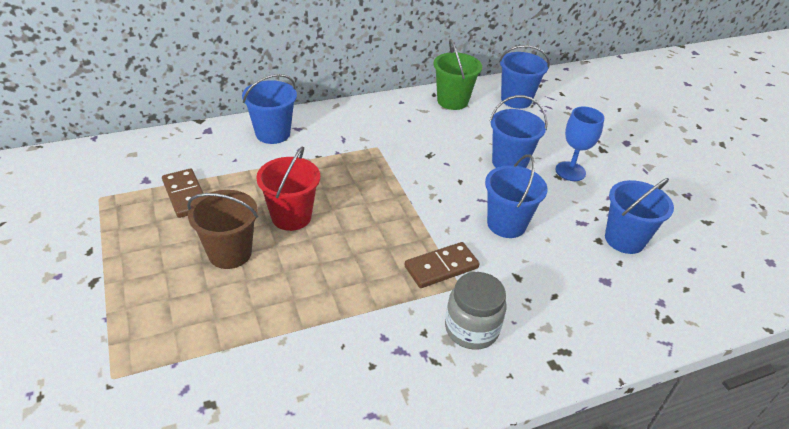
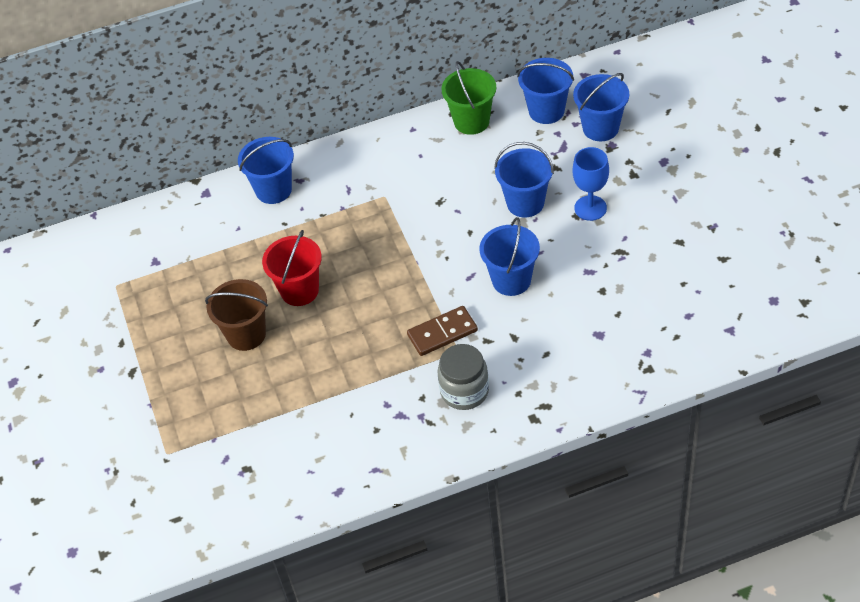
camera: 10 degrees right, 10 degrees up
(185, 195) = (196, 275): brown domino -> none
(624, 239) = (629, 287): blue bucket -> blue bucket (600, 128)

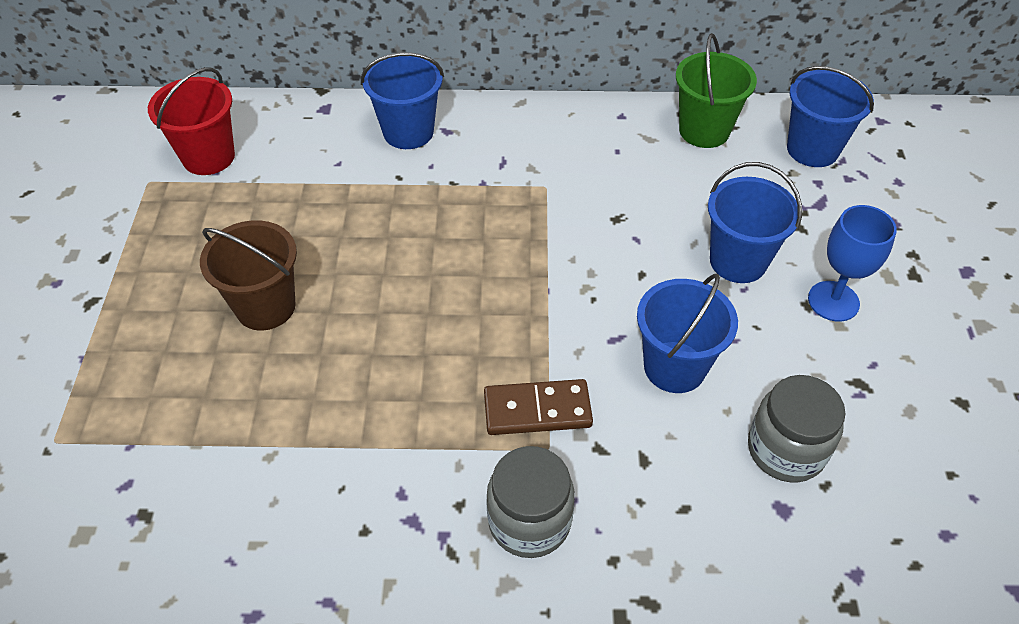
camera: 15 degrees right, 0 degrees up
(299, 290) = (369, 272): red bucket -> red bucket (208, 157)
(590, 303) = (786, 449): none -> grey jar
(600, 128) = (883, 195): blue bucket -> none

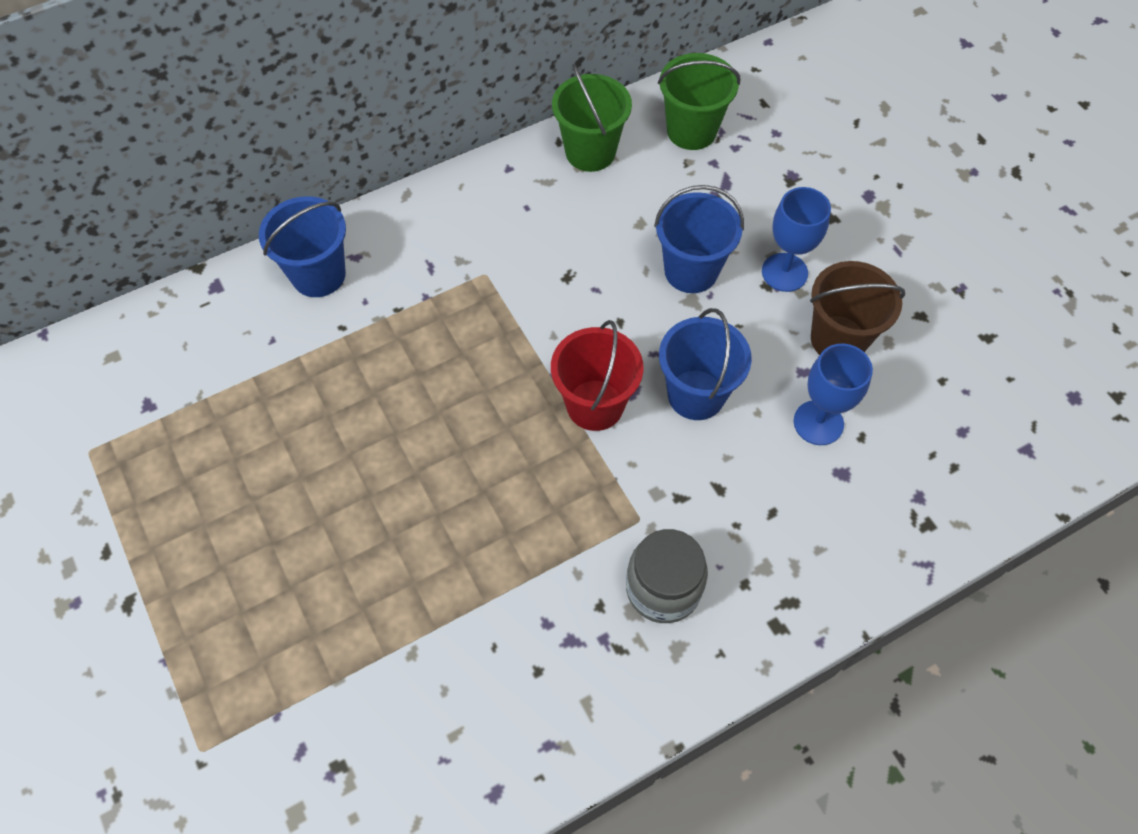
camera: 30 degrees left, 10 degrees up
(208, 157) = (132, 394): red bucket -> red bucket (595, 405)
(265, 307) = (307, 519): brown bucket -> brown bucket (838, 339)
(537, 410) = (610, 490): brown domino -> none
(786, 449) = (818, 423): grey jar -> blue goblet
(812, 149) = (691, 131): blue bucket -> green bucket

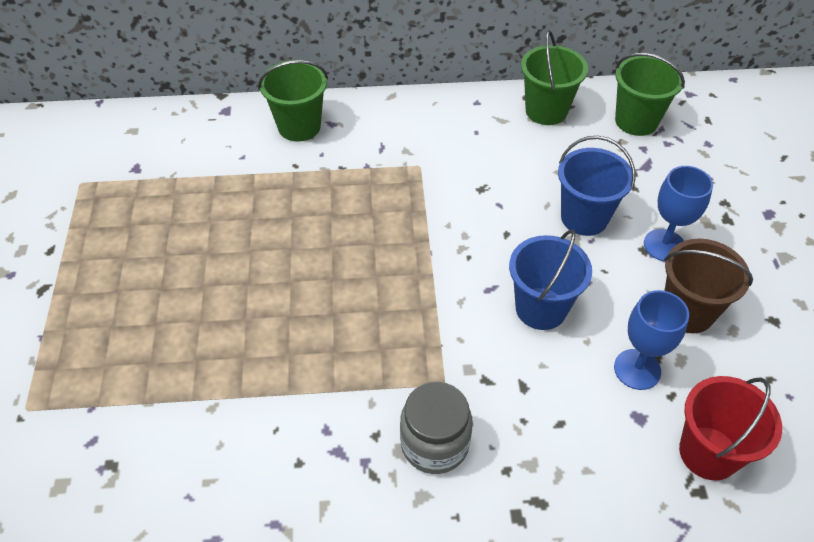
camera: 25 degrees right, 10 degrees down
(318, 275) = (299, 126): blue bucket -> green bucket
(595, 405) = (454, 285): red bucket -> red bucket (708, 453)

